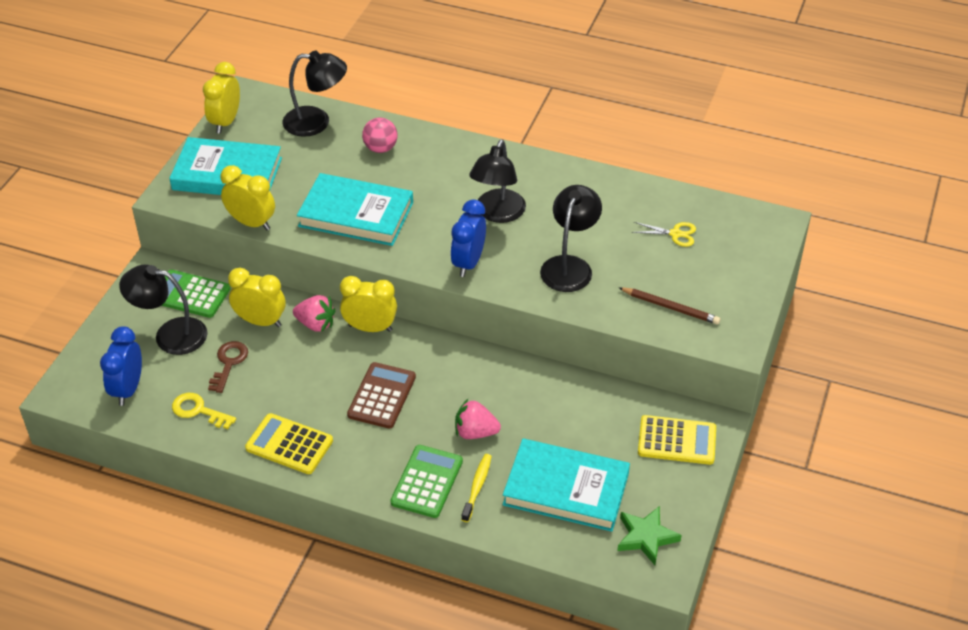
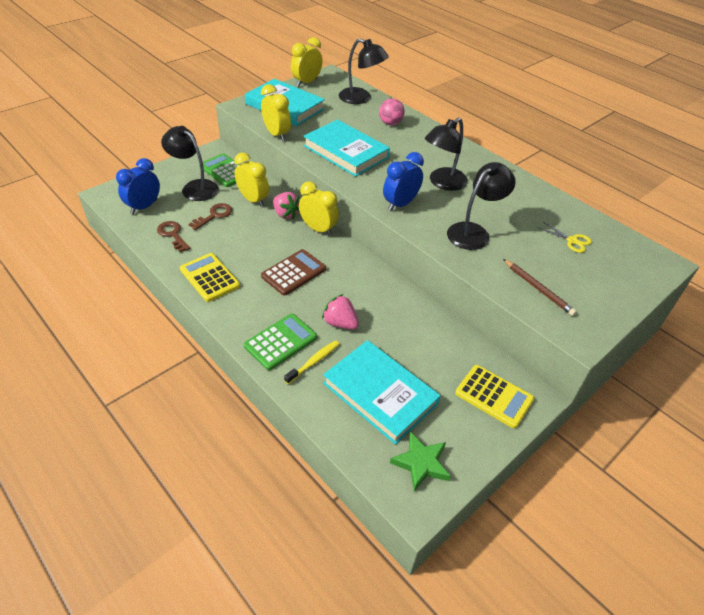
camera: 25 degrees right, 0 degrees up
(198, 411) = (173, 235): yellow key -> brown key

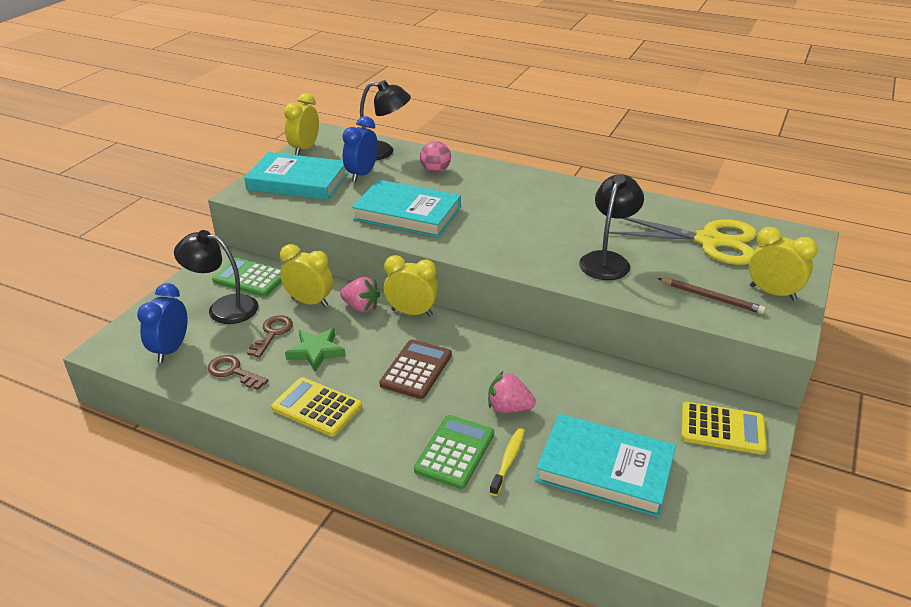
camera: 20 degrees left, 10 degrees down
(277, 135) = (311, 215): yellow clock -> yellow clock (772, 293)
(400, 204) = (509, 253): blue clock -> blue clock (362, 174)
(421, 463) = (698, 526): green star -> green star (316, 352)
(442, 183) = (538, 219): black lamp -> none
(572, 241) = (709, 241): yellow scissors -> yellow scissors, size x2.40

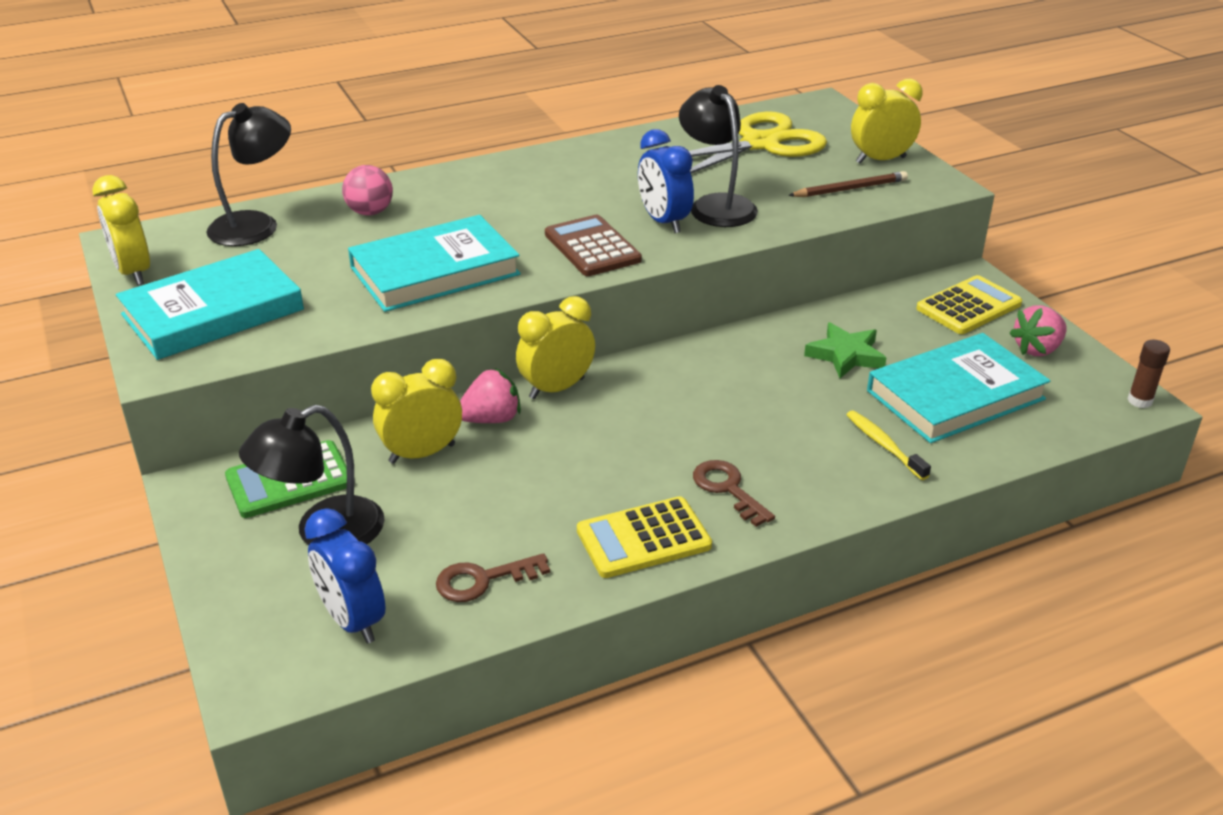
camera: 50 degrees left, 0 degrees up
(272, 333) = (446, 513): brown key -> brown key (727, 489)
(316, 352) = (534, 493): green star -> green star (845, 355)
(362, 174) = (286, 261): blue clock -> blue clock (663, 222)
(416, 369) = (666, 434): brown calculator -> brown calculator (592, 247)
(454, 452) = (834, 473): green calculator -> none
(508, 408) = (805, 405): pink strawberry -> pink strawberry (1037, 349)
(726, 572) = (1139, 401): none -> brown glue stick

